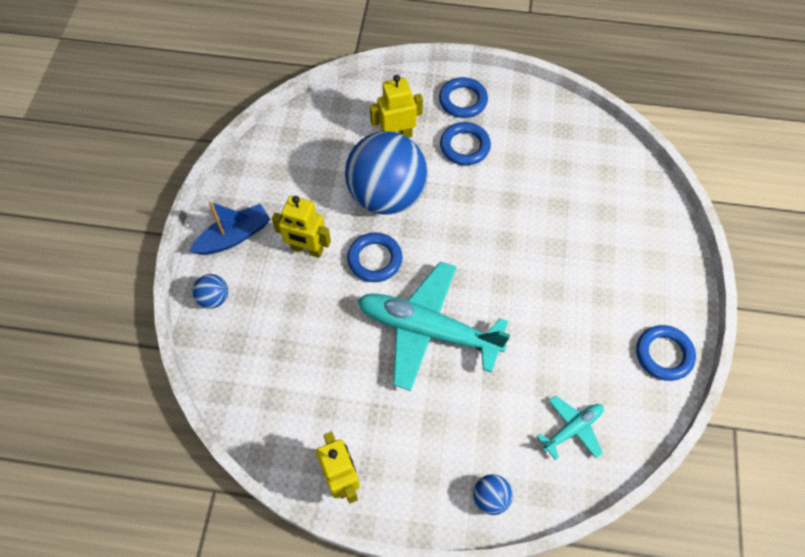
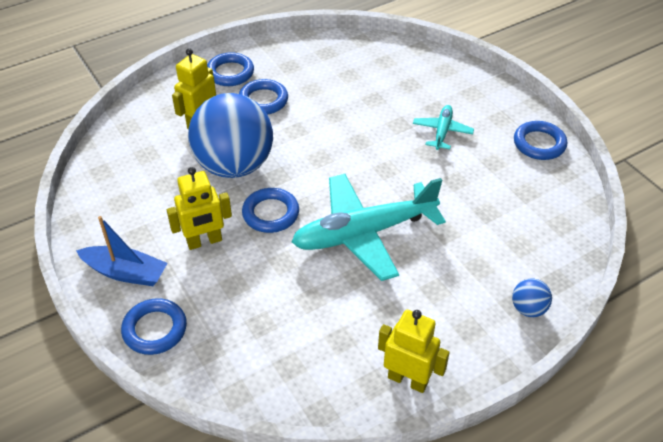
camera: 40 degrees left, 15 degrees down
(214, 298) = (155, 329): blue ball -> blue ring
(234, 236) = (125, 272): blue boat -> blue boat turned 90 degrees clockwise
(572, 429) = (532, 226): turquoise plane -> turquoise plane (442, 131)

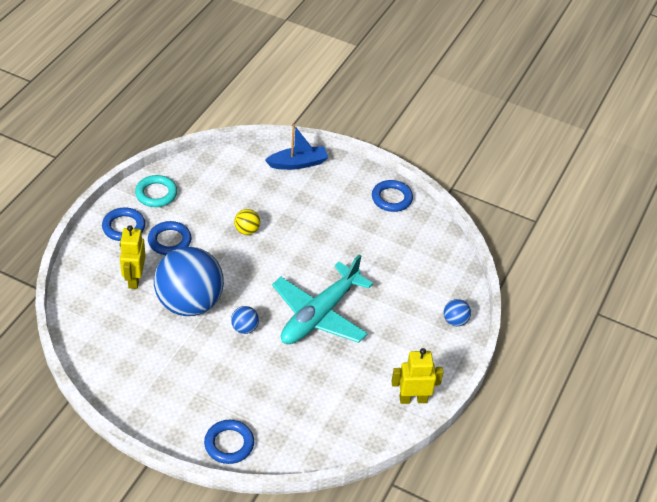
camera: 35 degrees left, 0 degrees up
(125, 272) = (175, 416): blue boat -> blue boat (298, 163)
(204, 241) = (213, 369): yellow robot -> none
(270, 213) = (244, 328): blue ring -> blue ball
(285, 55) = (156, 194): none -> turquoise ring
(350, 119) = (247, 230): none -> yellow ball
(442, 131) = (320, 215): turquoise plane -> none

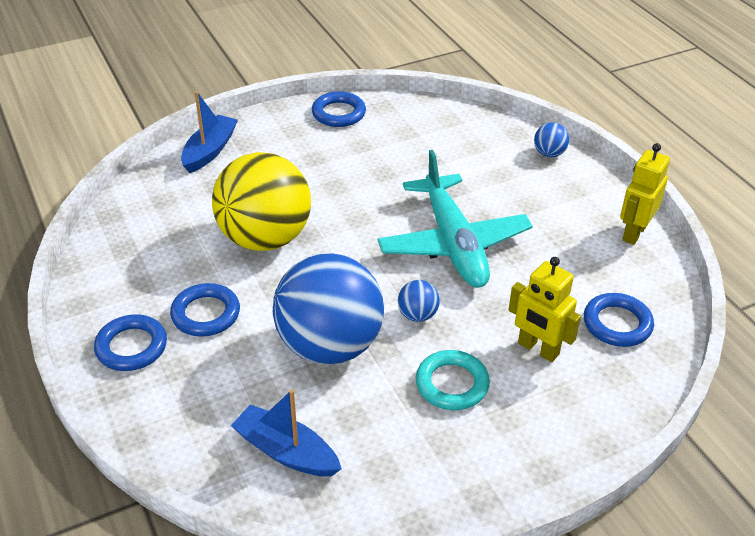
camera: 50 degrees left, 5 degrees down
(106, 325) = (286, 452): none -> blue boat
(134, 279) = (234, 381): yellow robot -> yellow robot (538, 349)
(156, 194) = (112, 287): turquoise ring -> turquoise ring (452, 384)
(229, 444) = (594, 421): blue ring -> blue ring (617, 324)
(247, 230) = (265, 238): yellow ball -> yellow ball, size x2.50

